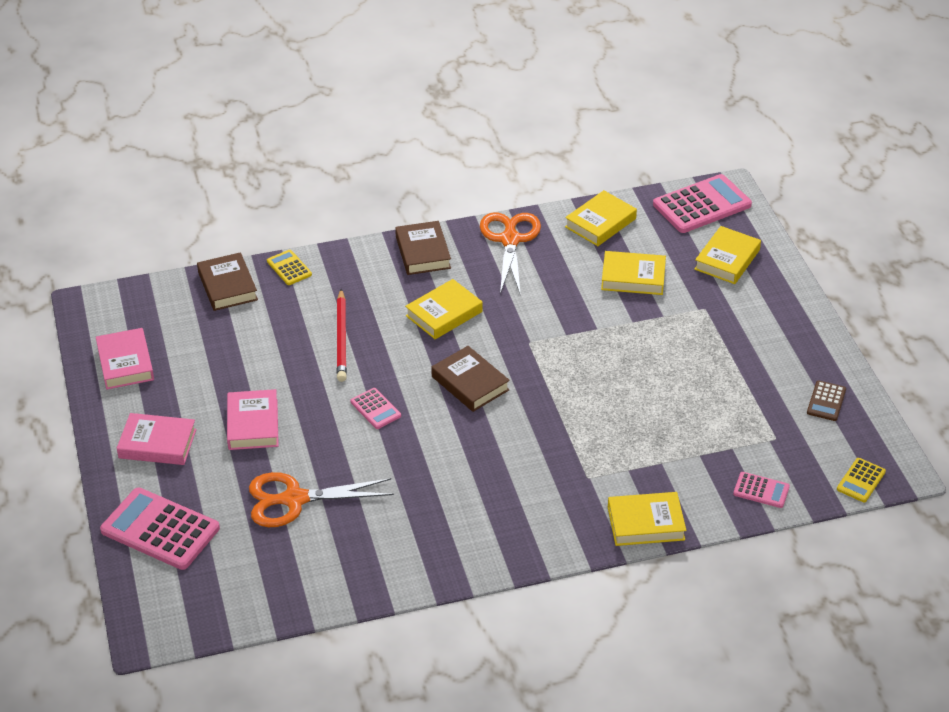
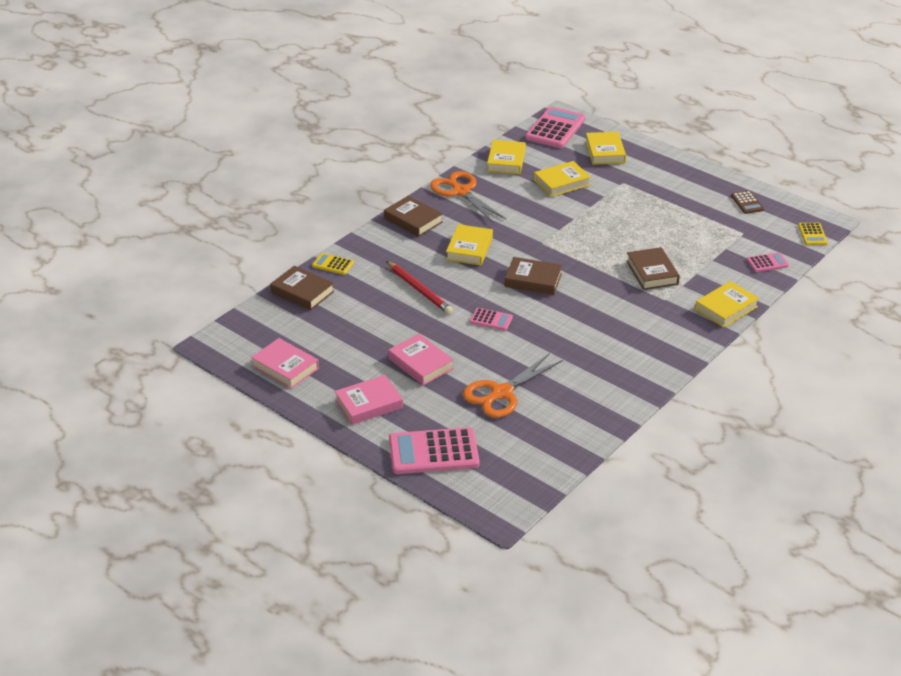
camera: 35 degrees left, 5 degrees down
(610, 437) = (652, 272): none -> brown book

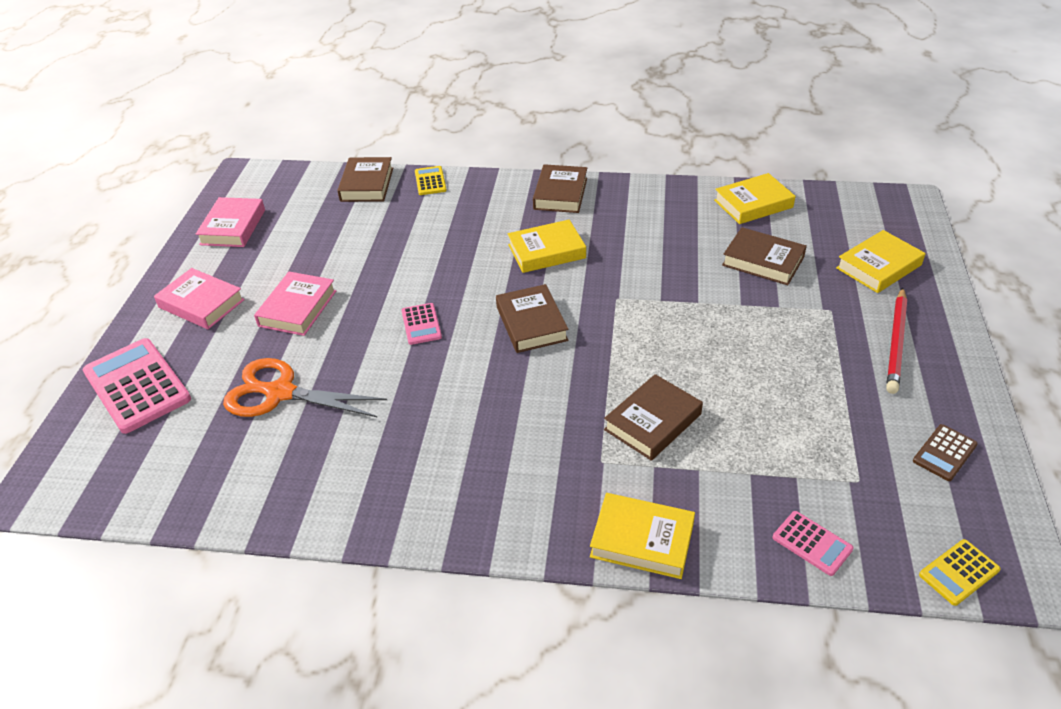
camera: 60 degrees right, 5 degrees up
(419, 290) = (434, 251): red pencil -> red pencil (896, 342)
(461, 192) = (651, 200): orange scissors -> none
(555, 128) = (872, 209): pink calculator -> none
(562, 183) = (763, 261): yellow book -> brown book

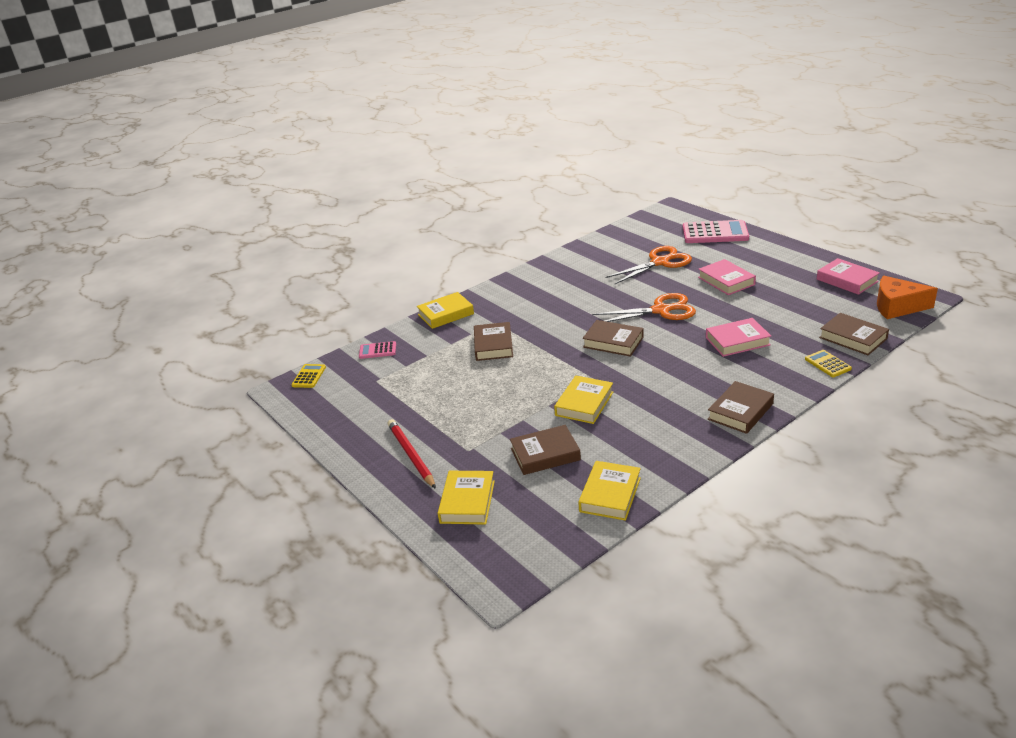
camera: 135 degrees right, 10 degrees down
(201, 303) = (767, 257): pink book -> pink book (737, 341)
(277, 182) = (897, 307): none -> orange cheese
(421, 324) = (661, 310): pink calculator -> orange scissors
(430, 181) = (827, 364): yellow calculator -> yellow calculator turned 150 degrees counterclockwise
(546, 251) = (675, 375): yellow book -> yellow book (584, 404)
(560, 194) = (740, 411): brown book -> brown book turned 75 degrees clockwise
(944, 453) = (343, 415): brown calculator -> none

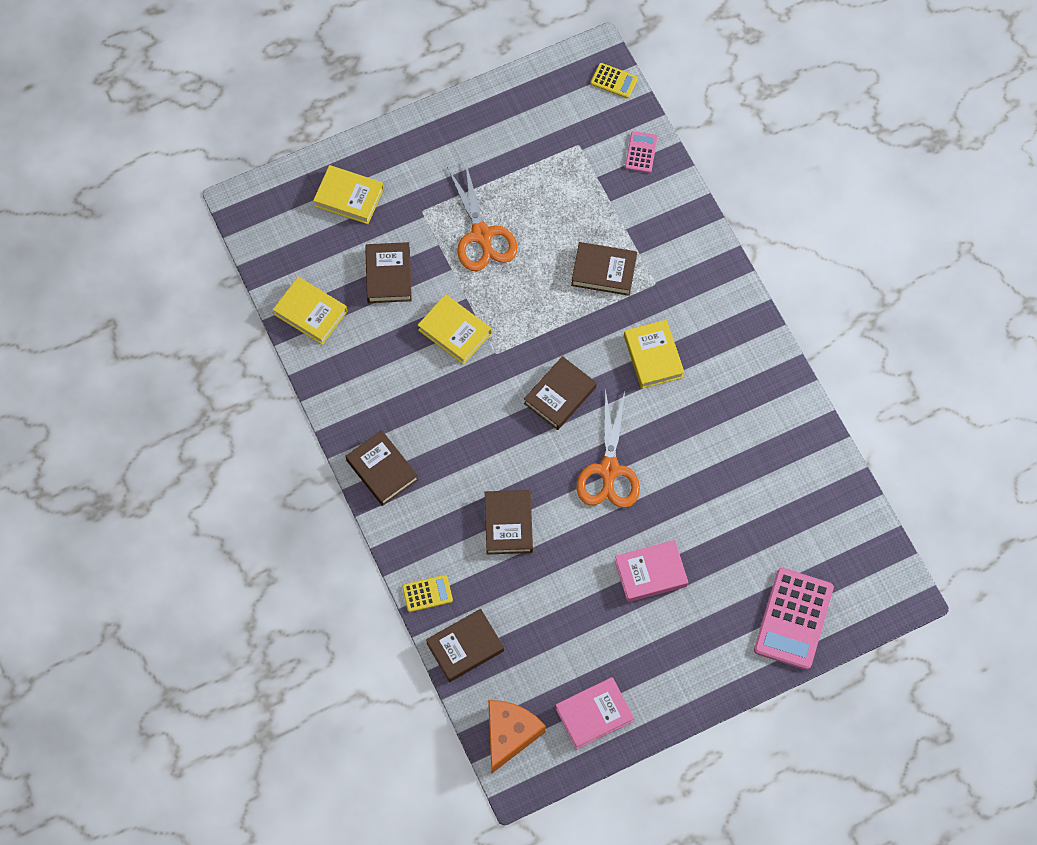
camera: 100 degrees right, 35 degrees up
(411, 455) = (434, 161): red pencil -> none
(445, 314) = (697, 234): yellow book -> yellow book (653, 356)
(660, 262) = (733, 514): orange scissors -> orange scissors (481, 235)
(737, 341) = (508, 524): pink book -> brown book

